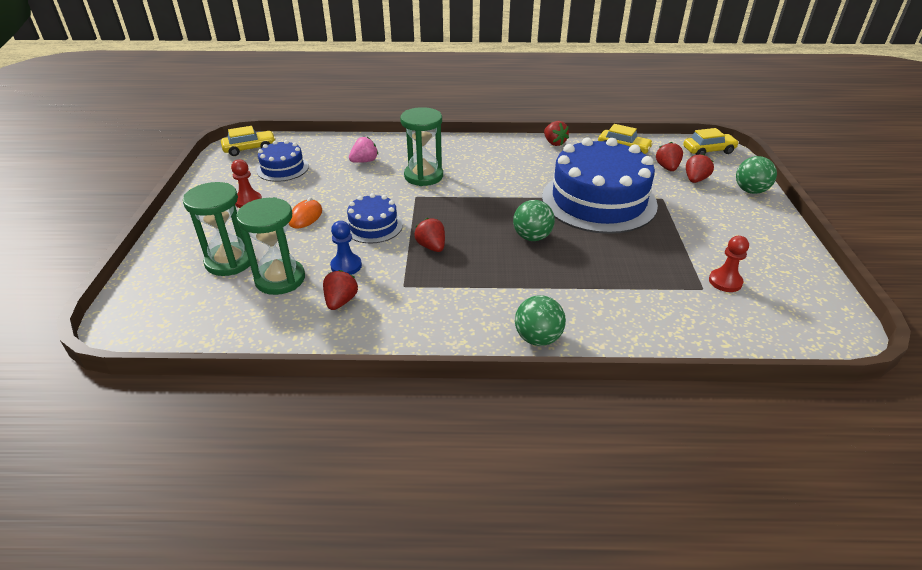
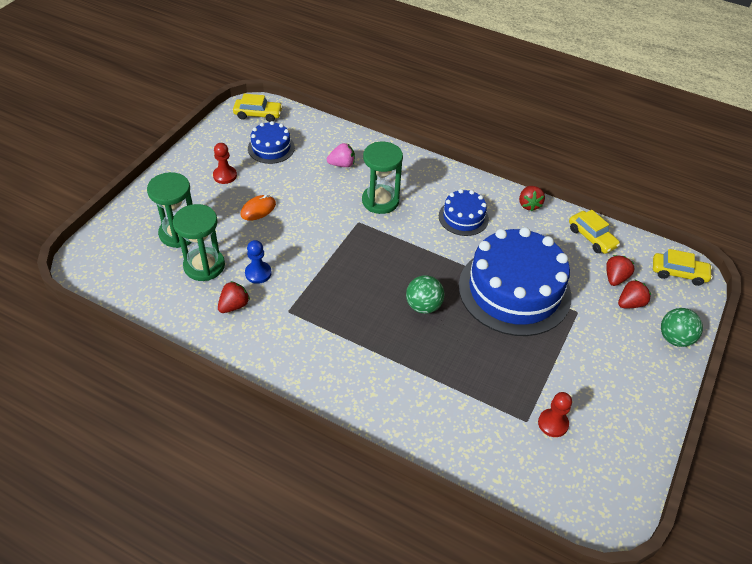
camera: 25 degrees right, 10 degrees up
(373, 226) = (303, 241): blue cake -> blue cake (463, 217)
(431, 247) = (334, 281): red strawberry -> none
(538, 338) = (353, 404): green ball -> none

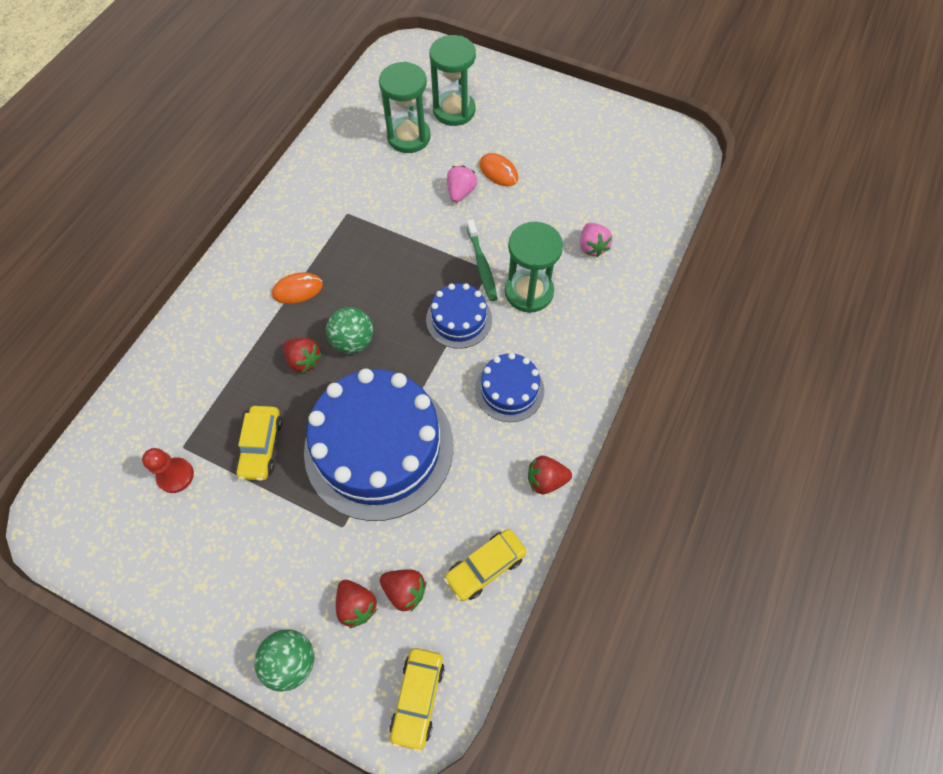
camera: 90 degrees right, 15 degrees up
(225, 175) = (551, 135): red pawn -> none
(234, 305) = (354, 168): red strawberry -> red strawberry (304, 360)
(258, 114) = (672, 153): yellow car -> yellow car (262, 446)
(258, 273) = (400, 182): blue pawn -> none
(271, 148) = (609, 172): blue cake -> blue cake (459, 319)
(276, 234) = (460, 192): none -> pink strawberry
(353, 225) = (482, 265): none -> green toothbrush
(370, 345) = (297, 289): none -> orange mouse

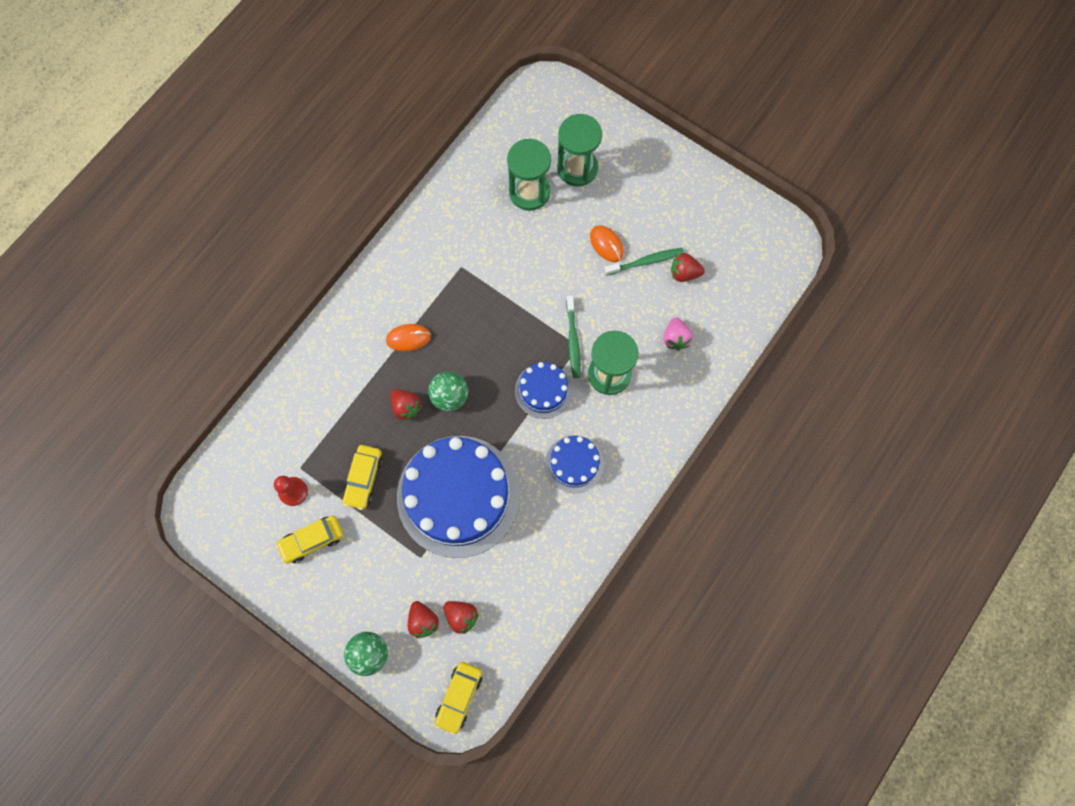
camera: 10 degrees right, 10 degrees up
(460, 192) = (567, 261): pink strawberry -> none
(485, 567) = (526, 609): yellow car -> yellow car (312, 540)
(543, 181) = (646, 261): none -> green toothbrush
(546, 480) = (588, 547): red strawberry -> red strawberry (684, 273)

